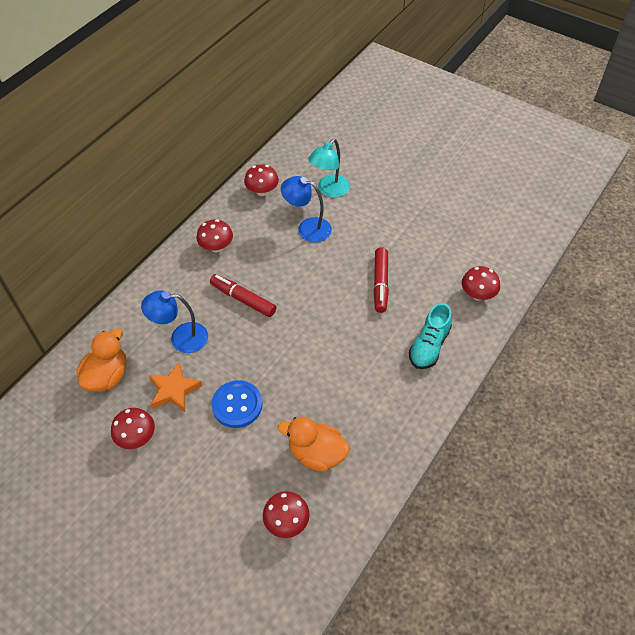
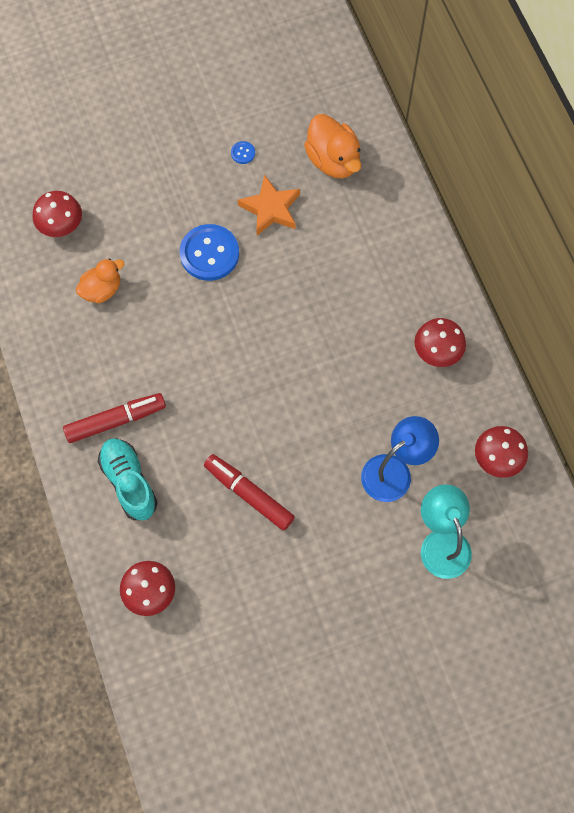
camera: 125 degrees right, 15 degrees up
(137, 437) = (243, 153): red mushroom -> blue button
(181, 338) = (330, 247): blue lamp -> none
(243, 299) = (338, 335): red marker -> red marker (116, 421)
(316, 454) = (102, 290): orange duck -> orange duck, size x0.66

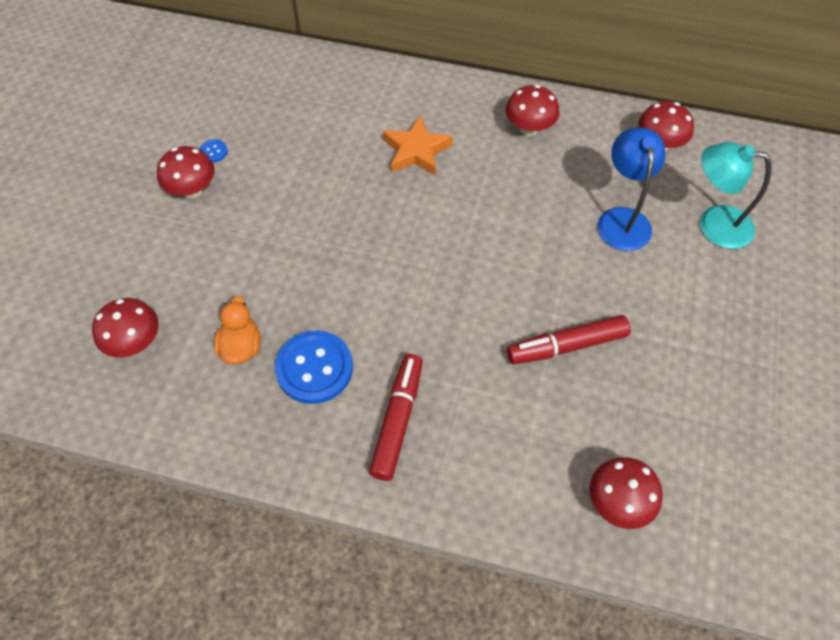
camera: 55 degrees left, 10 degrees down
(129, 482) = (477, 448): turquoise shoe -> none
(200, 165) = (192, 189): none -> red mushroom
(209, 254) = (288, 234): blue button -> blue button (314, 368)
(270, 209) = (288, 163): orange star -> orange star (416, 151)
(333, 160) = (286, 95): orange duck -> none

